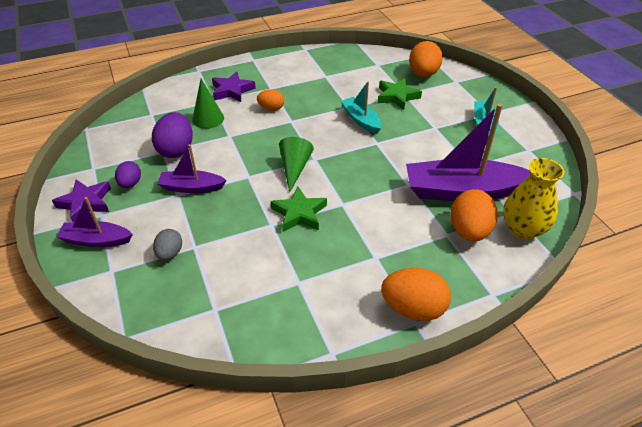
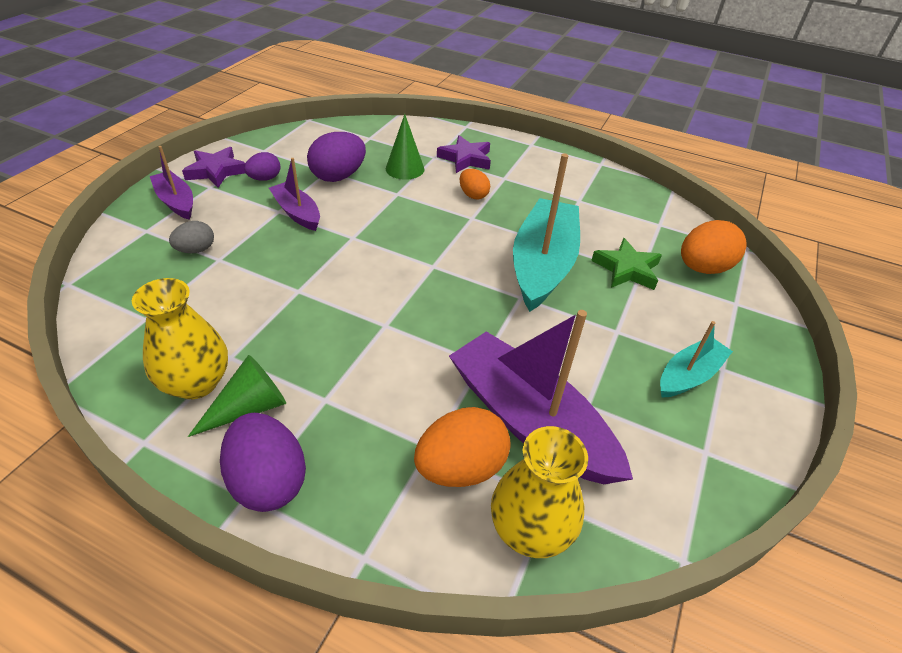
camera: 45 degrees right, 0 degrees up
(294, 168) = (401, 260): green cone -> green cone (249, 407)
(299, 213) = (335, 301): green star -> none
(305, 307) = (196, 382): none -> yellow vase
(361, 120) = (543, 264): turquoise boat -> turquoise boat, size x1.88
(413, 308) = (268, 481): orange egg -> purple egg

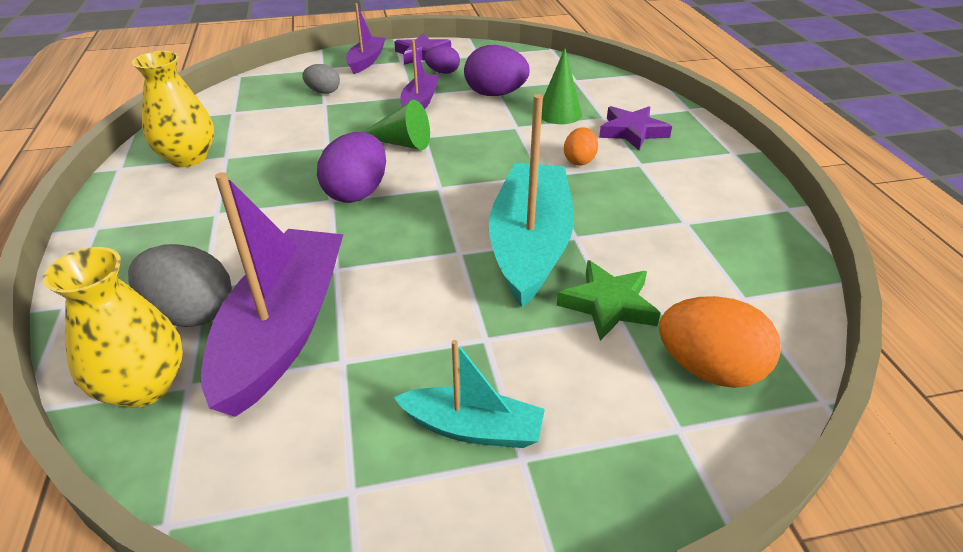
camera: 55 degrees right, 5 degrees down
(249, 407) = (181, 188): green cone -> green cone (401, 143)
(268, 481) = (115, 229): purple egg -> purple egg (357, 193)
(460, 468) = (191, 313): orange egg -> grey egg
(543, 264) = (530, 244): turquoise boat -> turquoise boat turned 60 degrees counterclockwise

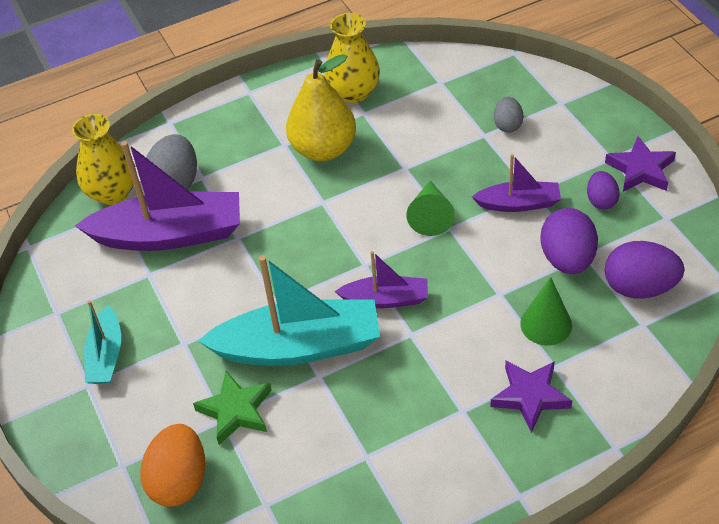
camera: 80 degrees right, 10 degrees up
(252, 188) = (323, 149): none -> yellow pear
(357, 193) = (338, 214): purple egg -> purple egg (639, 287)
(366, 61) = (597, 130): purple boat -> purple boat (386, 299)
(579, 160) = (449, 358): orange egg -> none

